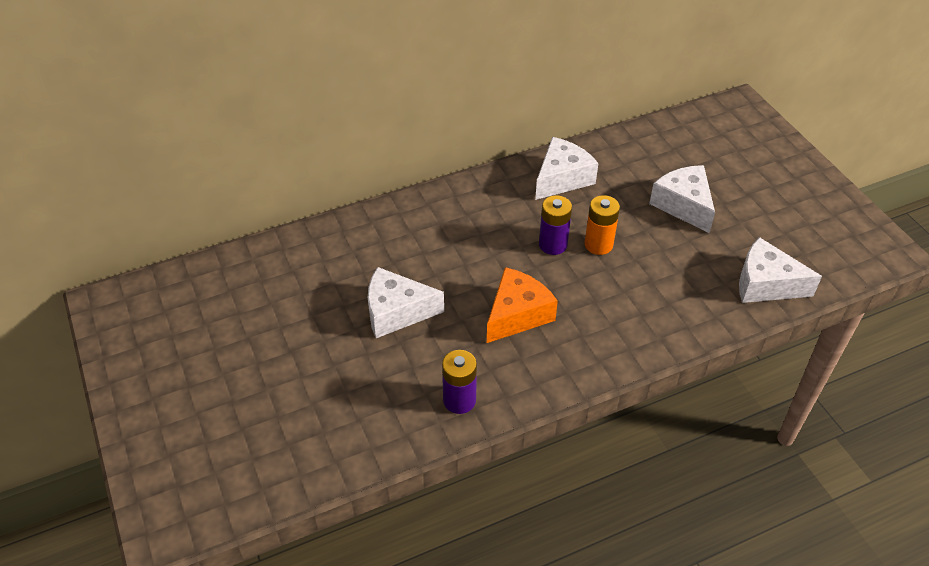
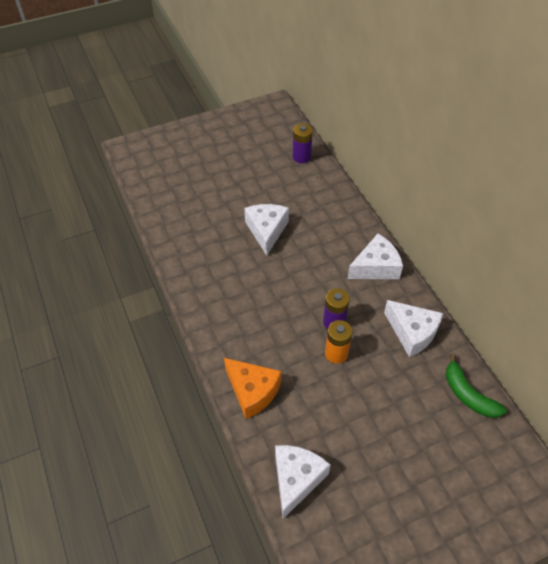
camera: 90 degrees right, 5 degrees up
(459, 400) = (193, 264): purple battery -> purple battery (301, 157)
(517, 314) = (263, 297): orange cheese -> orange cheese (252, 391)
(636, 144) = (468, 395): none -> green banana
(683, 205) = (390, 425): white cheese -> white cheese (375, 267)

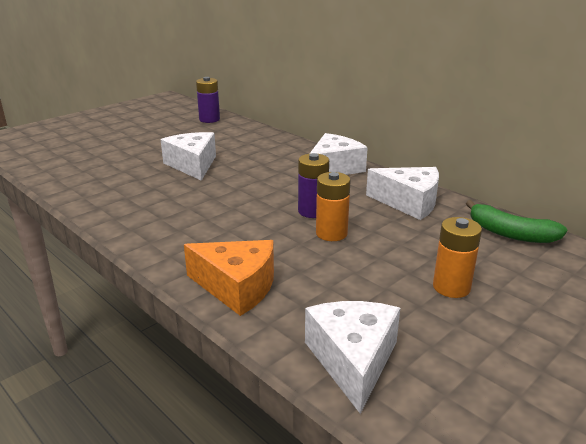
camera: 20 degrees left, 25 degrees down
(390, 437) = (451, 287): none -> orange battery

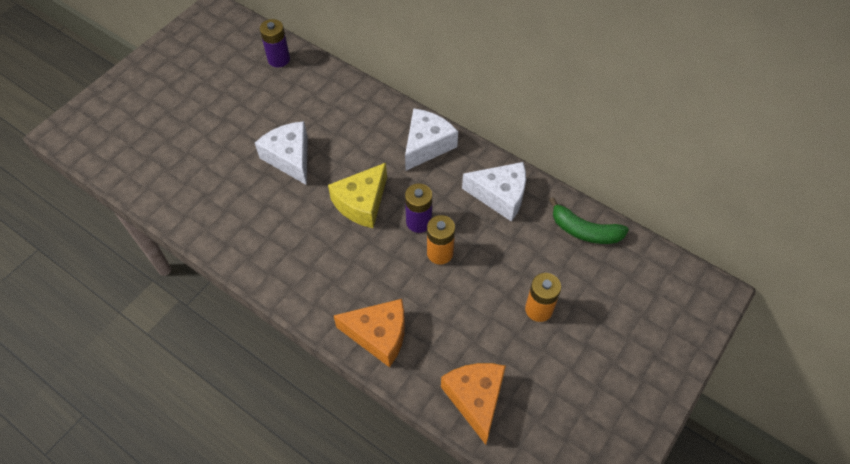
camera: 10 degrees left, 30 degrees up
(254, 195) = (362, 203): none -> yellow cheese
(352, 360) = (475, 399): white cheese -> orange cheese

